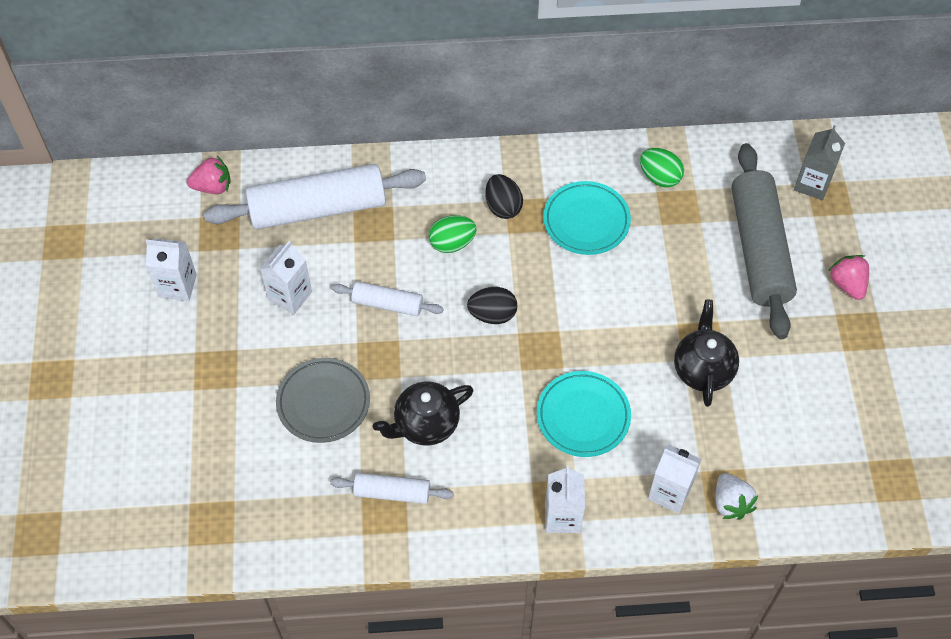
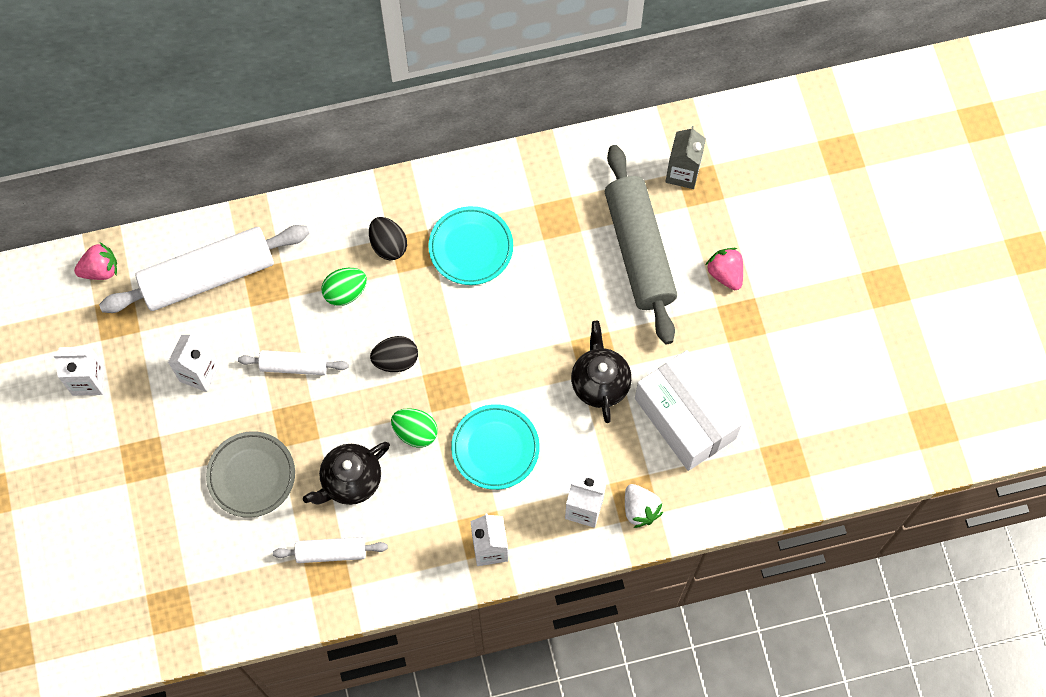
camera: 10 degrees left, 10 degrees up
(659, 177) = (535, 189): green egg -> green egg (415, 432)
(789, 418) = (685, 418): none -> white box

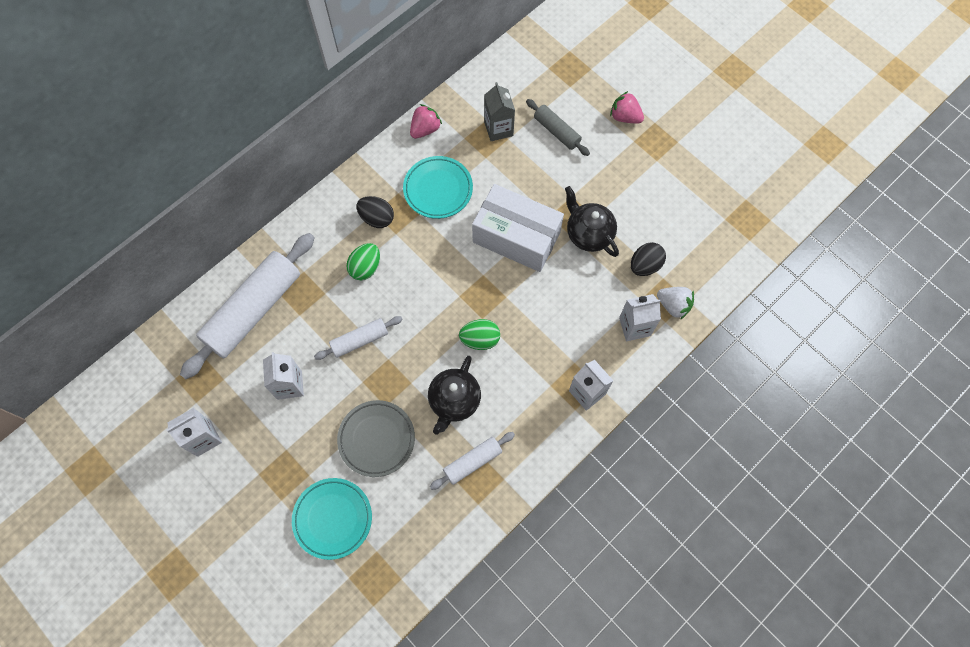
camera: 30 degrees left, 0 degrees up
(100, 270) = (165, 350): pink strawberry -> pink strawberry (425, 129)
(396, 360) = (433, 296): black egg -> black egg (645, 265)
(495, 448) = (545, 319): turquoise plate -> turquoise plate (332, 519)
(638, 250) = (556, 131): grey rolling pin -> grey rolling pin, size x0.50
(682, 173) = (552, 66): grey carton -> grey carton (498, 129)
(685, 418) = (662, 226): white box -> white box (516, 237)

